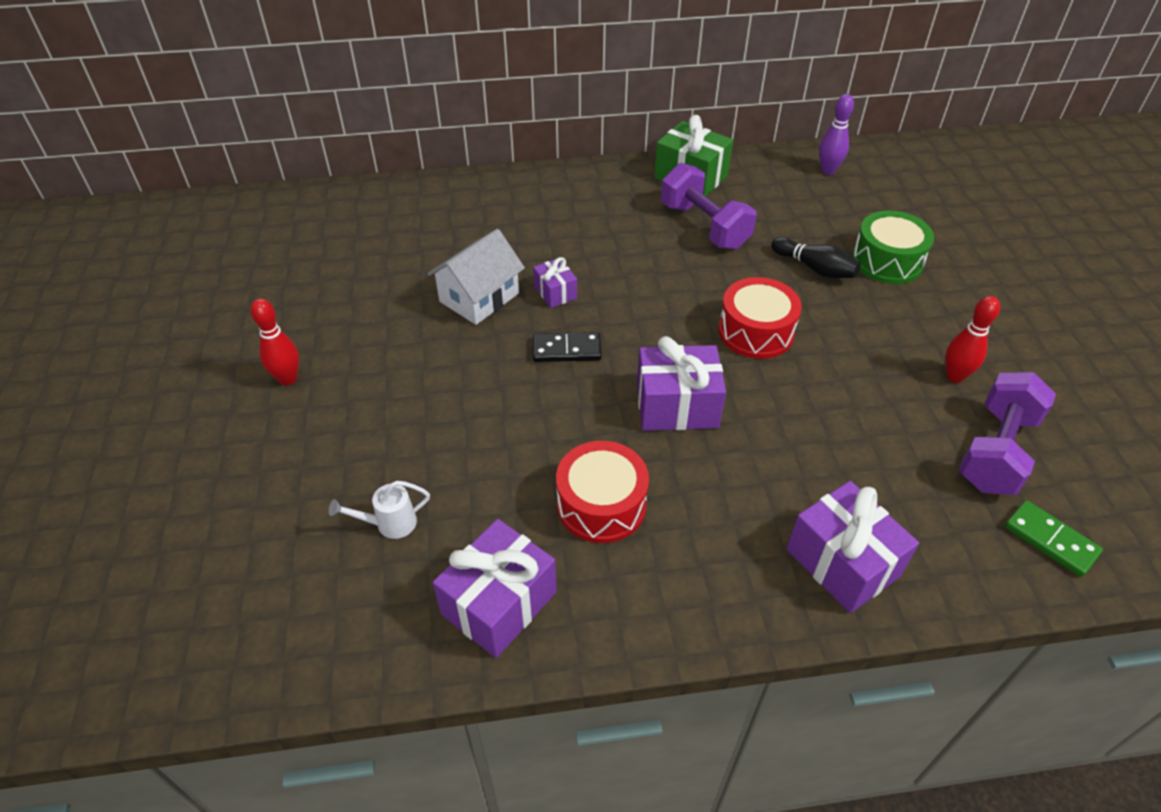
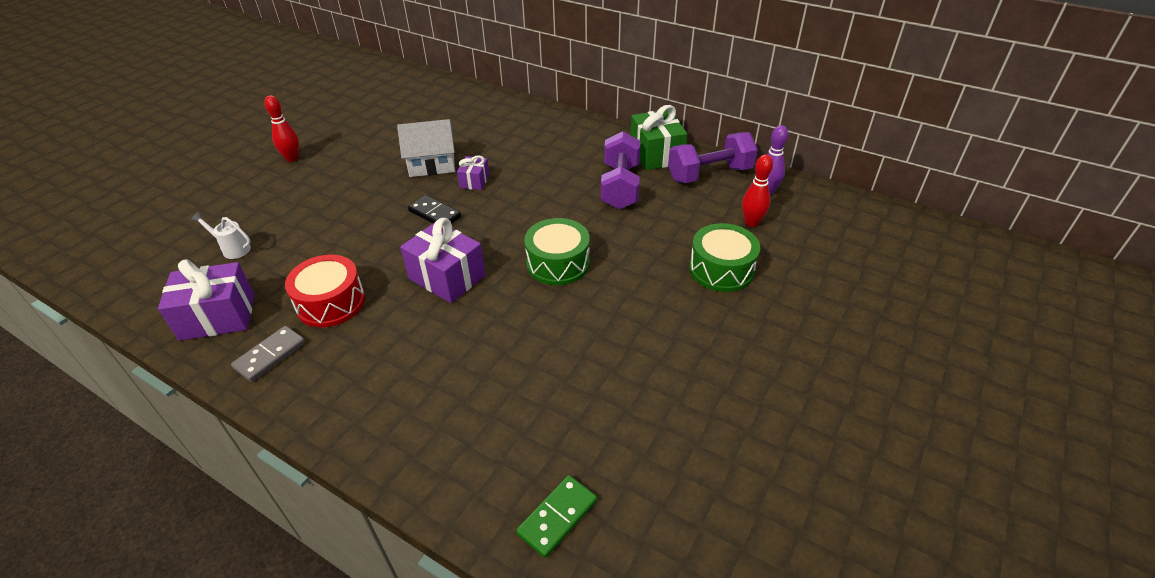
camera: 40 degrees right, 5 degrees down
(624, 597) = (270, 355): none -> grey domino
(756, 332) = (558, 263): red drum -> green drum
(815, 268) = (658, 247): black bowling pin -> none
(842, 562) = (403, 424): purple gift -> none
(954, 376) = (656, 369): red bowling pin -> red bowling pin (751, 223)
(996, 451) = (609, 434): purple dumbbell -> purple dumbbell (709, 174)
(1050, 540) = (557, 517): green domino -> green domino turned 45 degrees clockwise

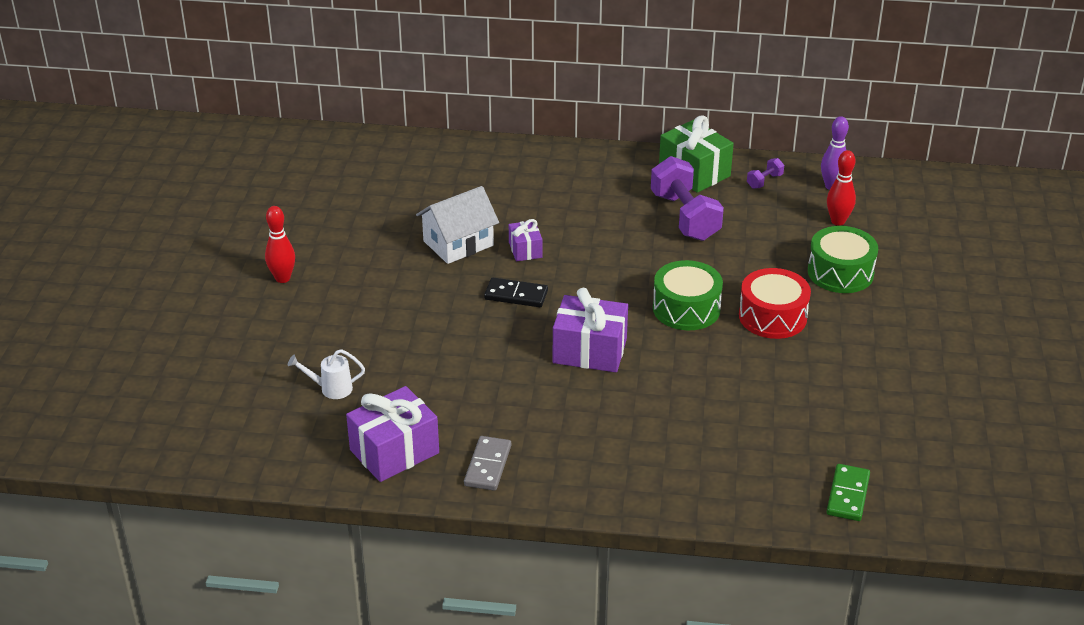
camera: 25 degrees left, 5 degrees down
(331, 302) = (497, 406): red drum -> red drum (772, 317)
(709, 174) = (764, 181): purple dumbbell -> purple dumbbell, size x0.44

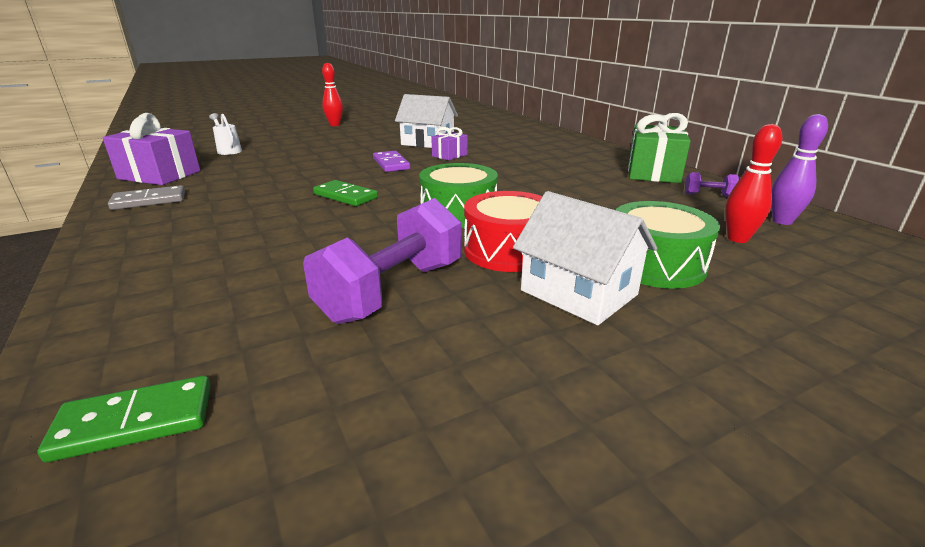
camera: 55 degrees right, 10 degrees down
(516, 295) = (391, 164): black domino -> purple domino
(589, 351) = (345, 196): purple gift -> green domino
(685, 217) = (588, 183): purple dumbbell -> purple dumbbell (393, 291)
(847, 318) = (578, 292): none -> white house

